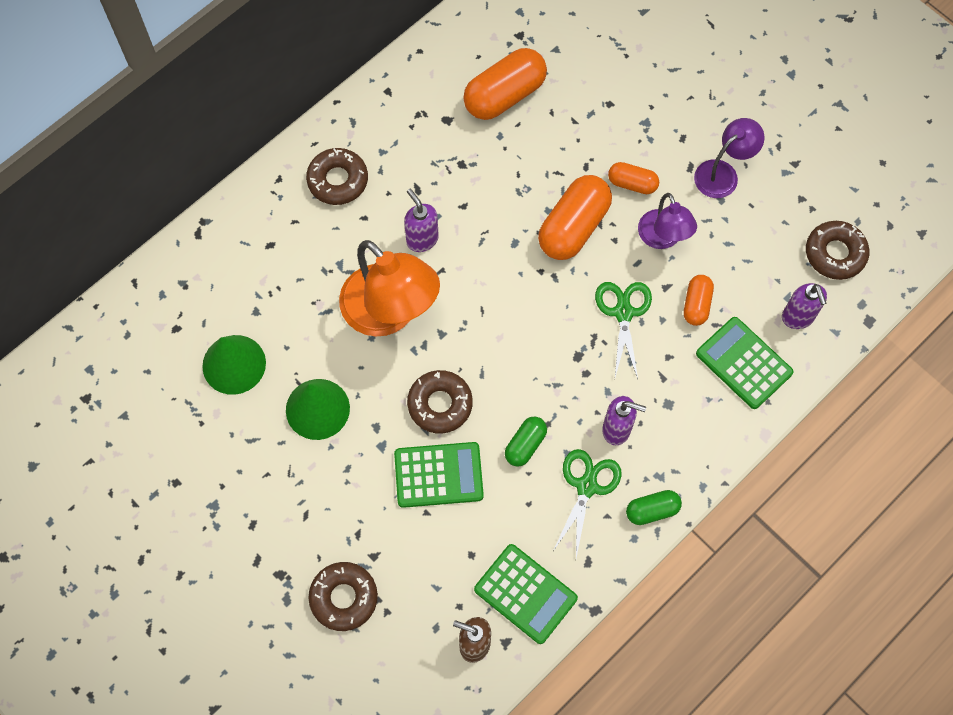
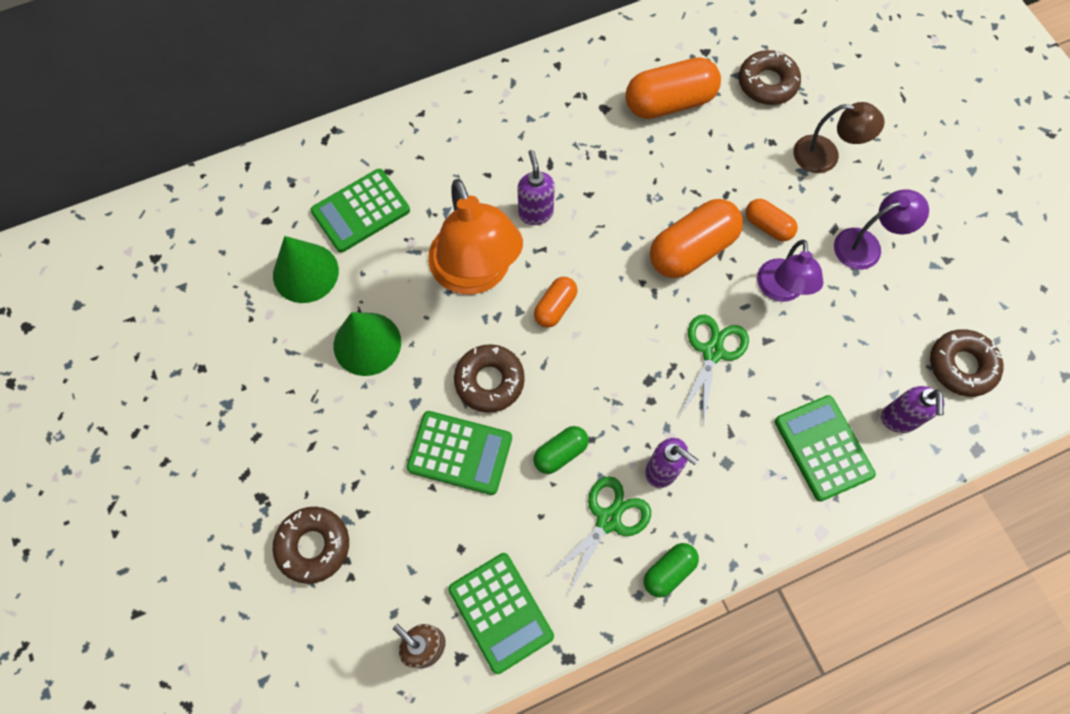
camera: 20 degrees right, 0 degrees up
(260, 290) = (360, 211): none -> green calculator
(338, 180) = (476, 132): brown donut -> brown donut (767, 83)
(652, 510) = (669, 571): green capsule -> green capsule turned 45 degrees counterclockwise
(661, 102) = (826, 156): none -> brown lamp
(696, 304) = (793, 369): orange capsule -> orange capsule (555, 307)

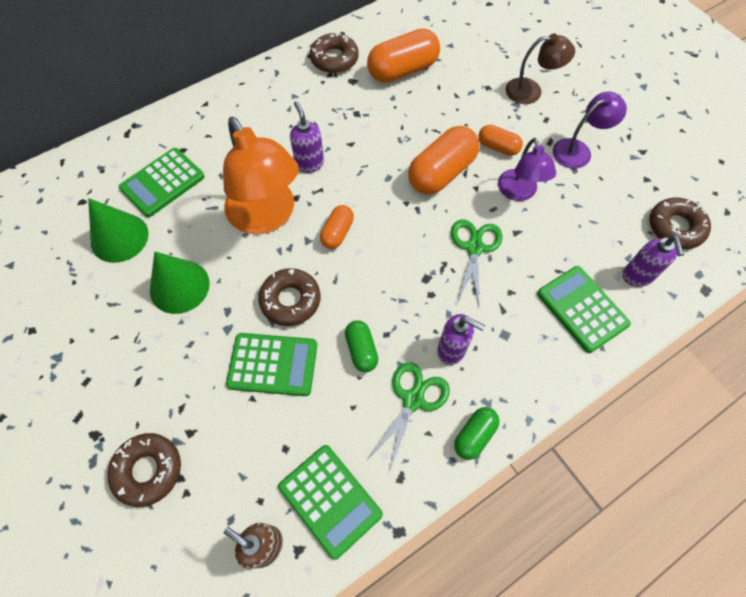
camera: 10 degrees left, 5 degrees down
(560, 453) = (361, 350): green capsule -> green capsule turned 60 degrees counterclockwise
(767, 83) = (475, 47): brown donut -> brown donut (334, 59)

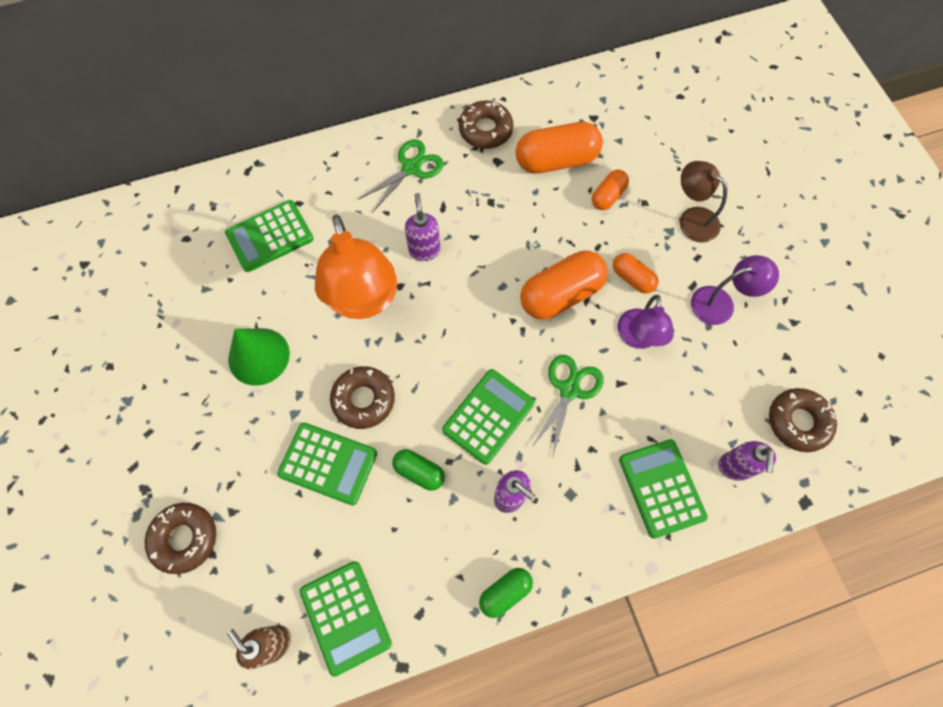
camera: 15 degrees right, 5 degrees up
(119, 237) = (213, 288): green cone -> none
(337, 233) = (431, 337): orange capsule -> orange capsule (608, 196)
(361, 350) = (419, 472): green capsule -> green capsule turned 60 degrees counterclockwise
(410, 287) = (488, 416): none -> green calculator
(413, 399) = (455, 538): green scissors -> green scissors (411, 168)
(531, 91) = (692, 219): brown lamp -> brown lamp turned 150 degrees counterclockwise

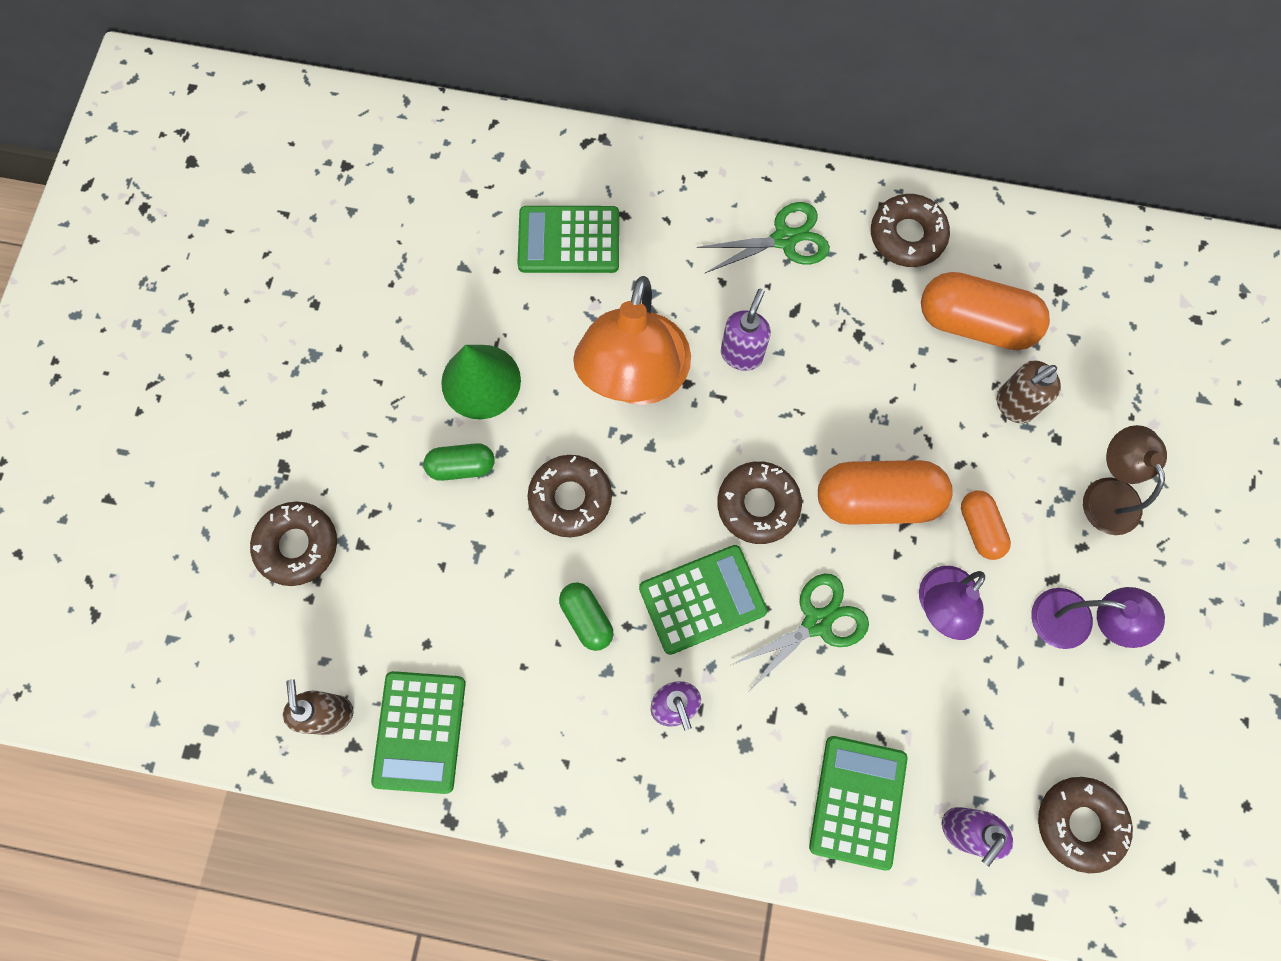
camera: 30 degrees right, 5 degrees up
(328, 463) = (491, 550): green calculator -> none
(489, 337) = (758, 505): none -> brown donut
(505, 592) = (606, 810): green capsule -> green capsule (461, 466)
(608, 196) = (1013, 405): orange capsule -> brown soap dispenser

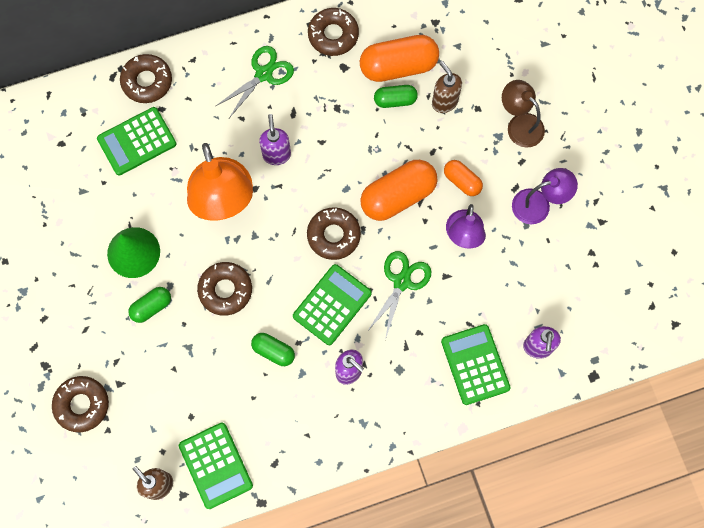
camera: 30 degrees left, 0 degrees up
(945, 366) = (395, 100): none -> green capsule
(1013, 405) = (444, 102): brown soap dispenser -> brown soap dispenser turned 120 degrees clockwise
(1079, 823) = (595, 309): brown donut -> brown donut (147, 81)

